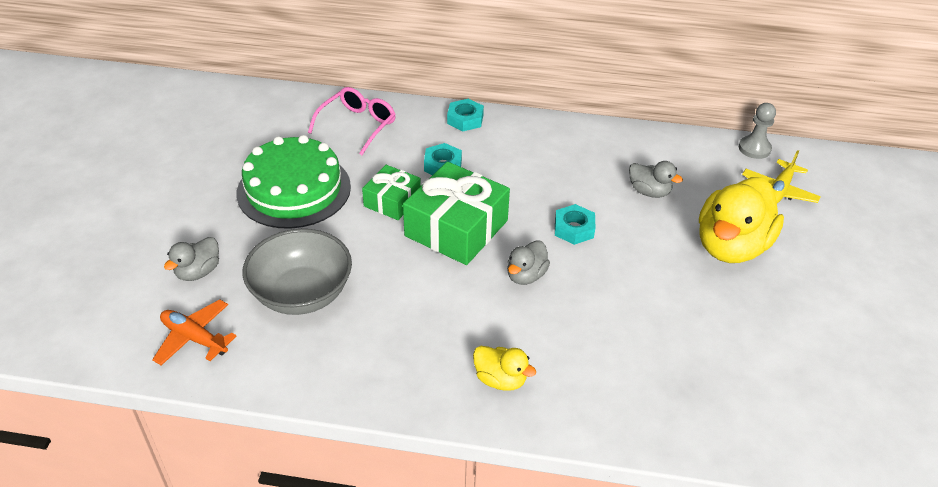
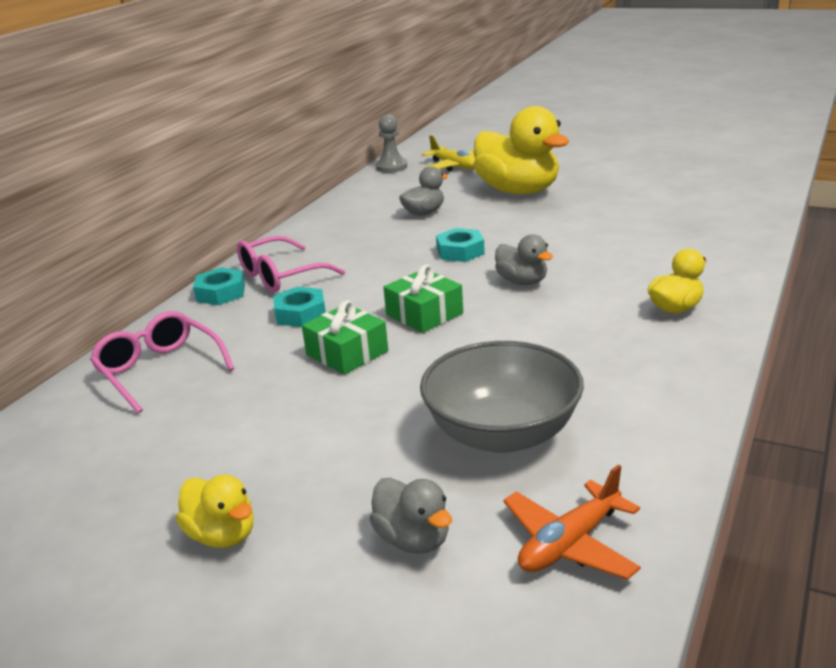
camera: 70 degrees left, 15 degrees down
(202, 199) = (222, 535): none -> yellow duck
(294, 189) = (266, 433): green cake -> none
(456, 228) = (424, 314): green gift -> green gift, size x0.57
(499, 140) = (280, 276): none -> pink glasses

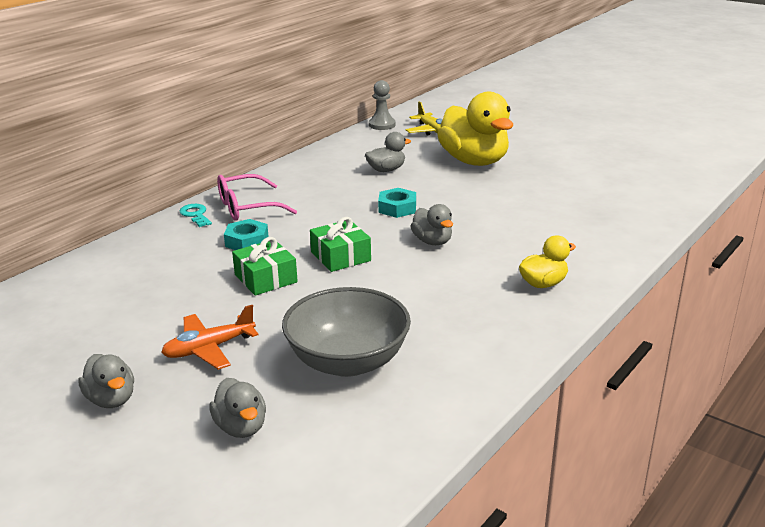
camera: 10 degrees right, 0 degrees up
(159, 370) = (123, 269): pink glasses -> none
(221, 293) = (195, 215): turquoise nut -> turquoise key
(222, 535) = (111, 399): yellow duck -> grey duck
(569, 543) = (351, 451): orange plane -> orange plane (209, 348)

